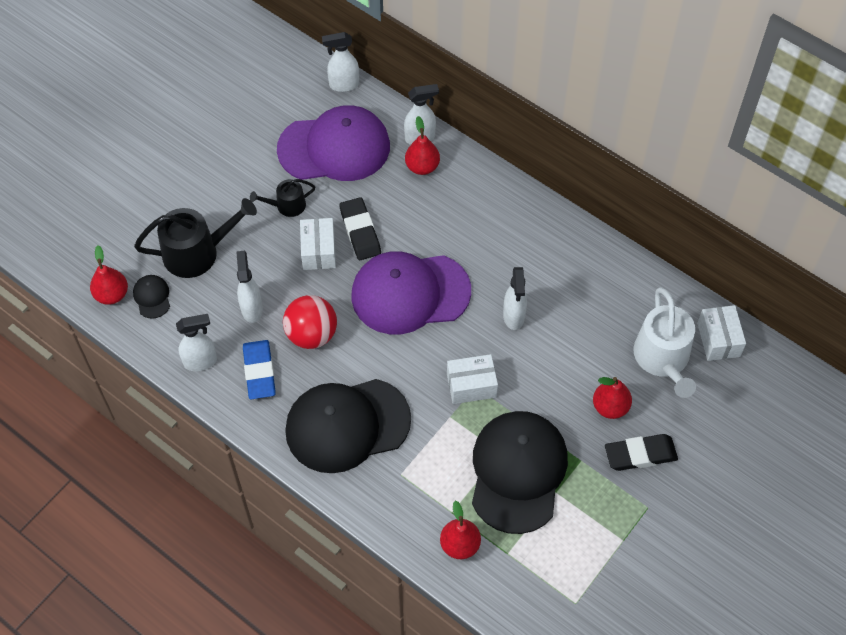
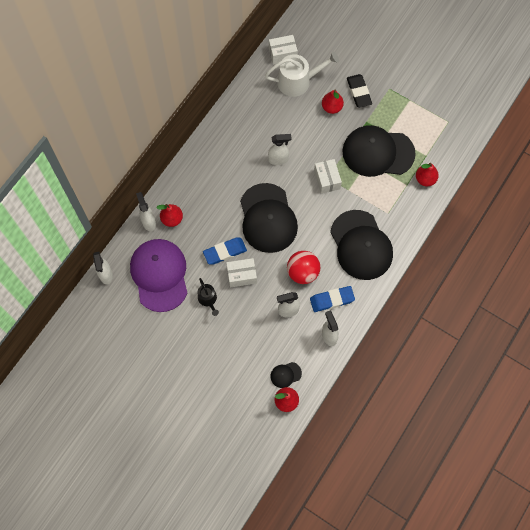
camera: 95 degrees left, 10 degrees up
(197, 252) = (249, 351): black watering can -> none
(360, 231) = (225, 252): black eraser -> blue eraser
(410, 293) = (268, 218): purple cap -> black cap

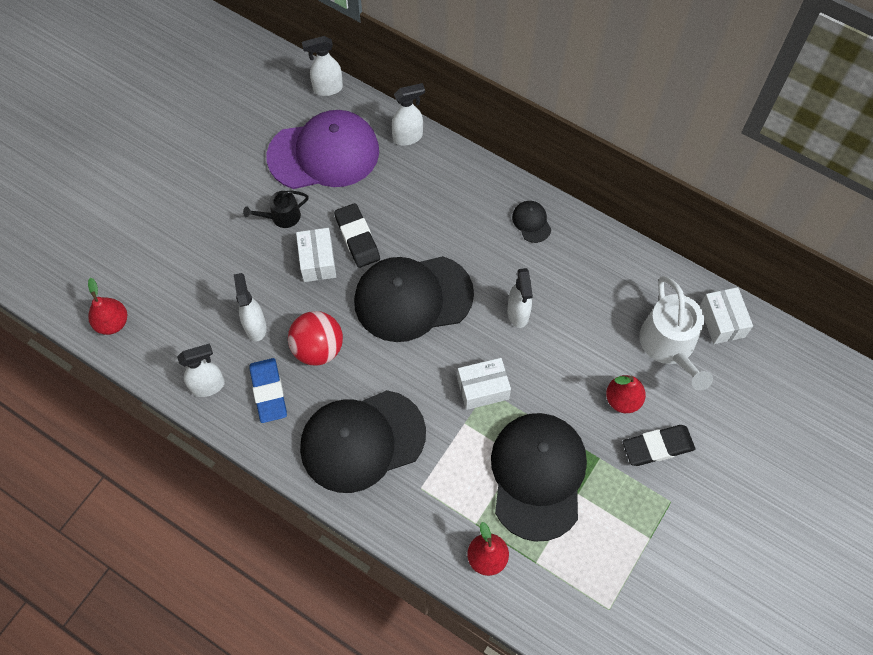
camera: 90 degrees right, 5 degrees down
(172, 219) = (413, 166): red pear -> none
(225, 252) = (357, 238): blue eraser -> black eraser
(285, 375) = (153, 322): black cap -> black cap (531, 222)

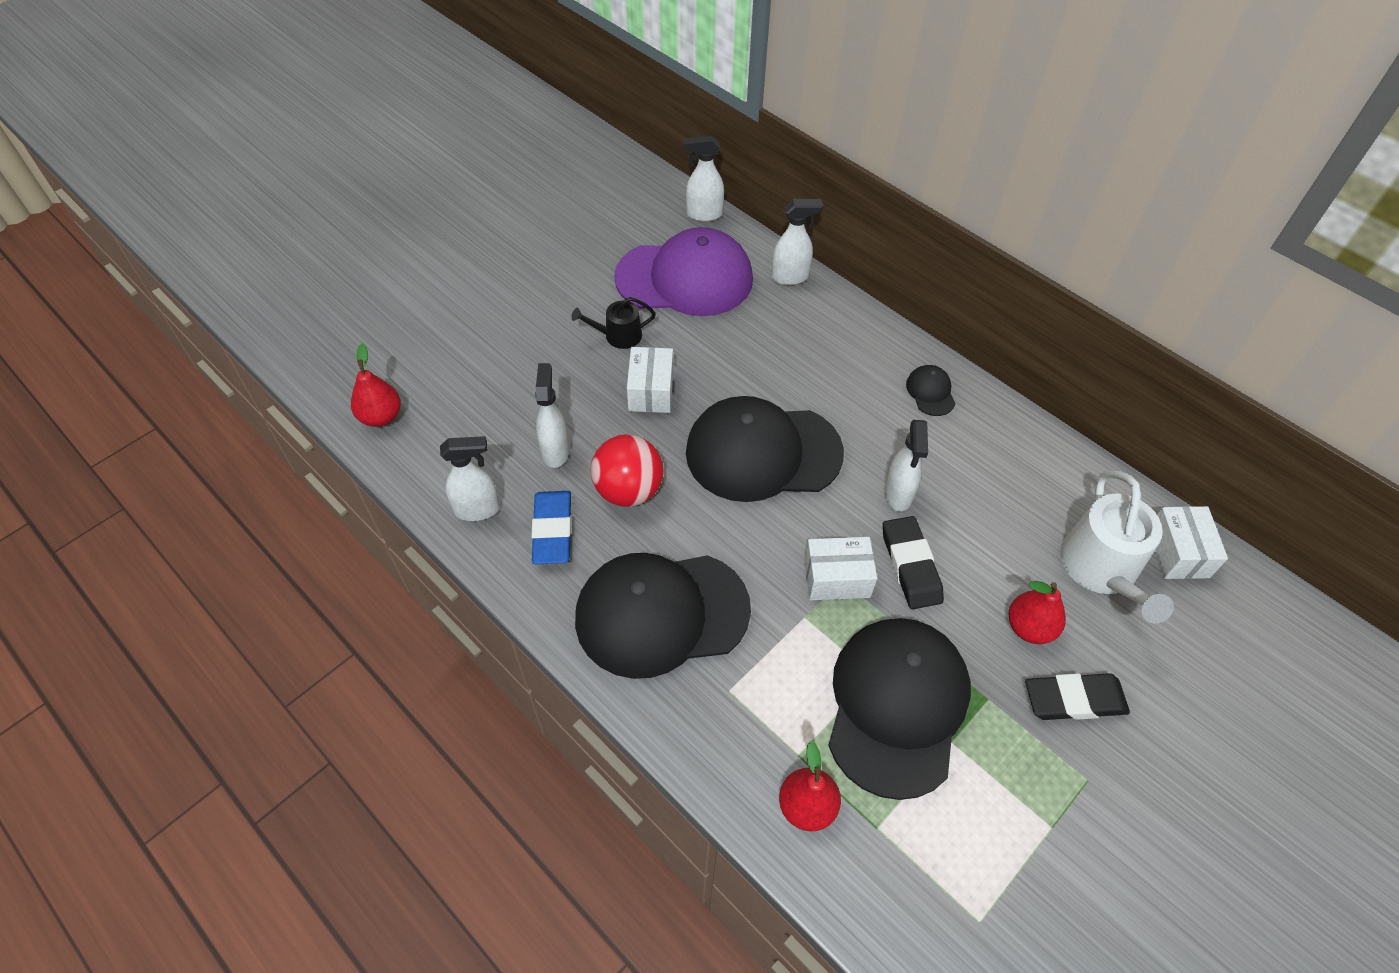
camera: 10 degrees right, 10 degrees down
(357, 238) = (706, 373): black eraser -> black eraser (910, 565)

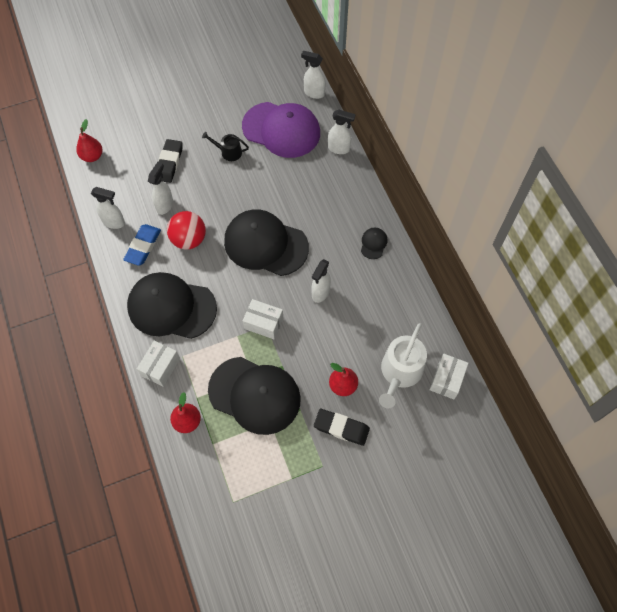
camera: 25 degrees right, 10 degrees up
(651, 391) = (228, 189): white box -> white box (160, 367)
(896, 706) = (255, 395): black cap -> black cap turned 75 degrees clockwise
(910, 565) = (304, 331): black eraser -> black eraser (169, 163)

